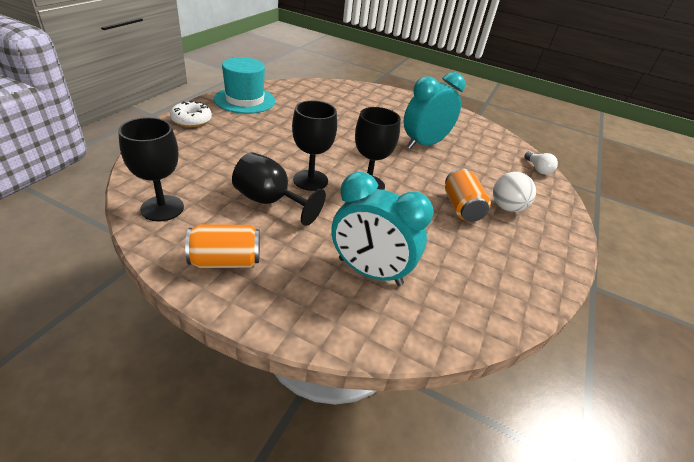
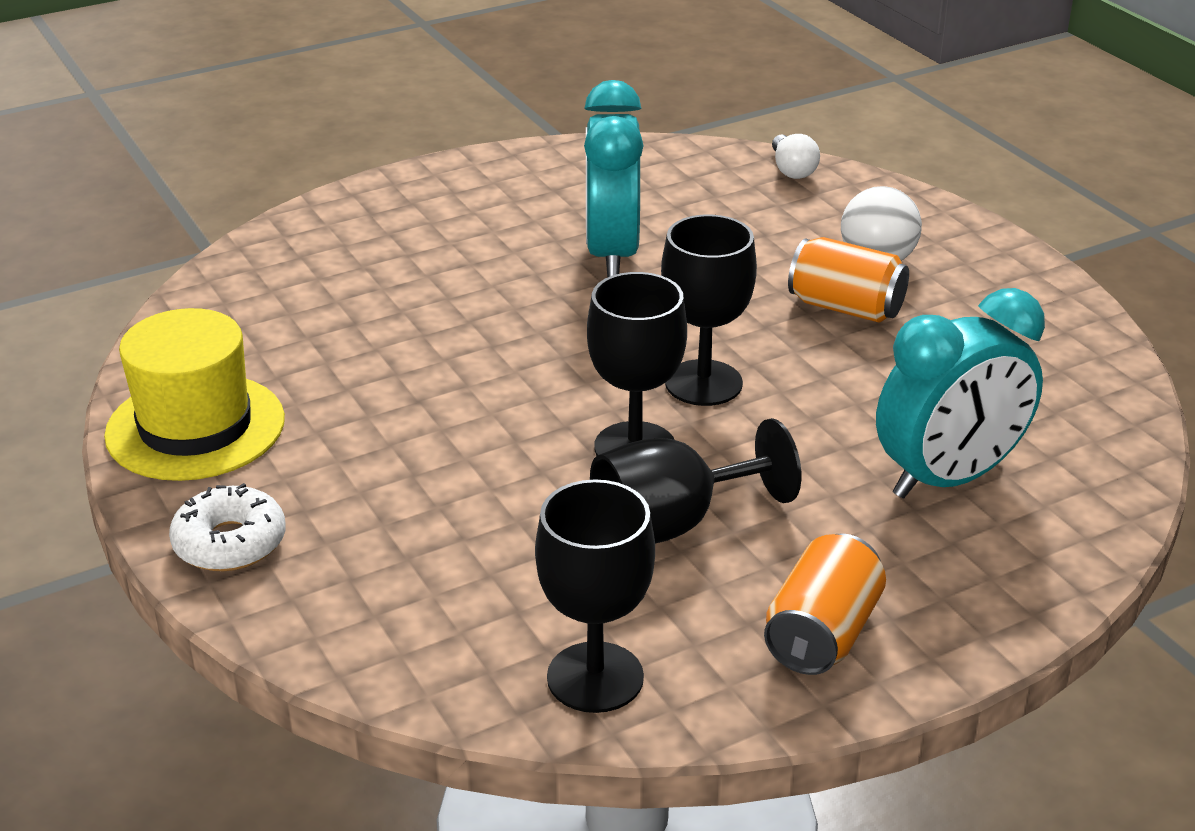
camera: 50 degrees left, 5 degrees down
(245, 100) = (195, 427): turquoise hat -> yellow hat
(537, 169) = (792, 170): white light bulb -> white light bulb turned 60 degrees clockwise

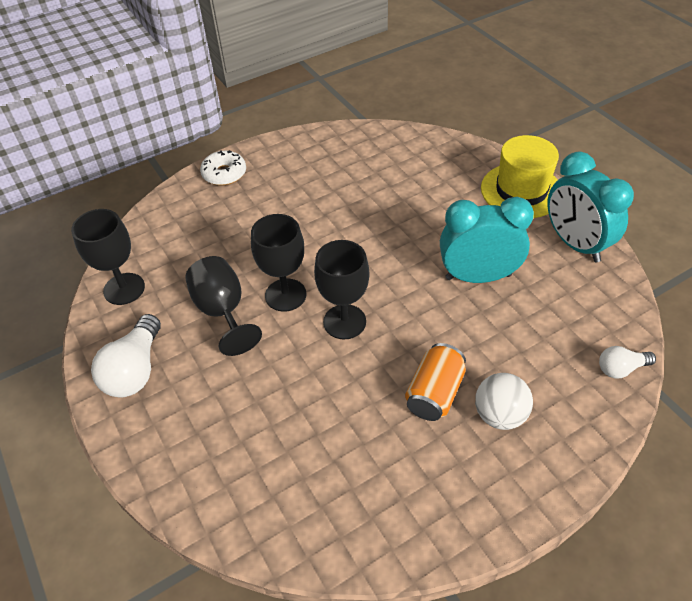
camera: 90 degrees right, 15 degrees up
(195, 427) = (302, 151): yellow hat -> yellow hat (521, 190)
(822, 634) = (135, 370): orange can -> white light bulb
(948, 478) = (253, 435): turquoise clock -> turquoise clock (575, 244)

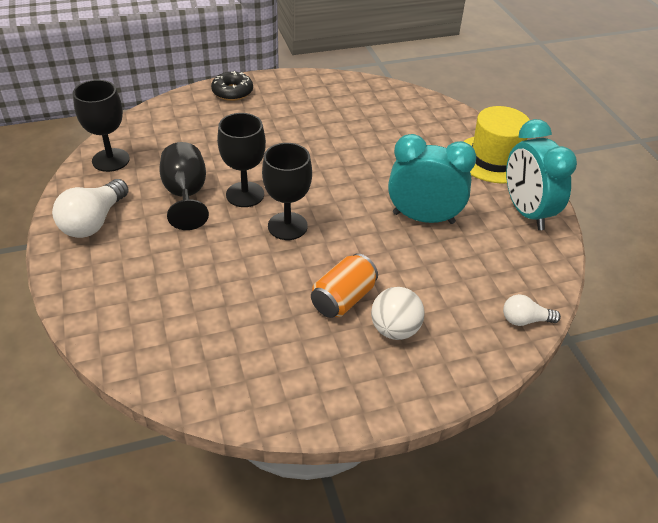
camera: 10 degrees right, 5 degrees down
(224, 174) = (232, 92): white donut -> black donut

